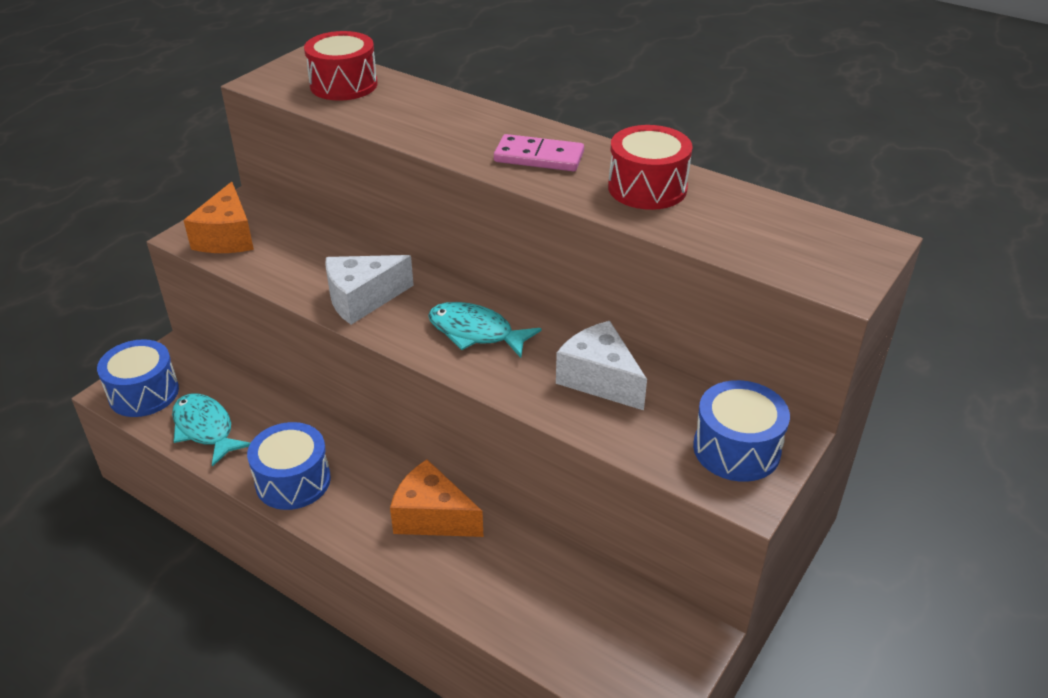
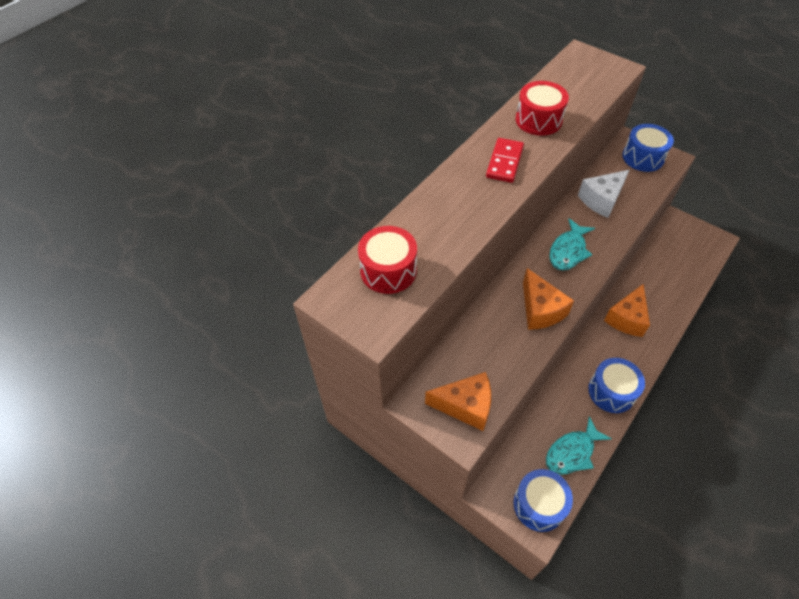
camera: 85 degrees left, 15 degrees up
(362, 299) = (540, 310): white cheese -> orange cheese
(539, 157) = (504, 162): pink domino -> red domino

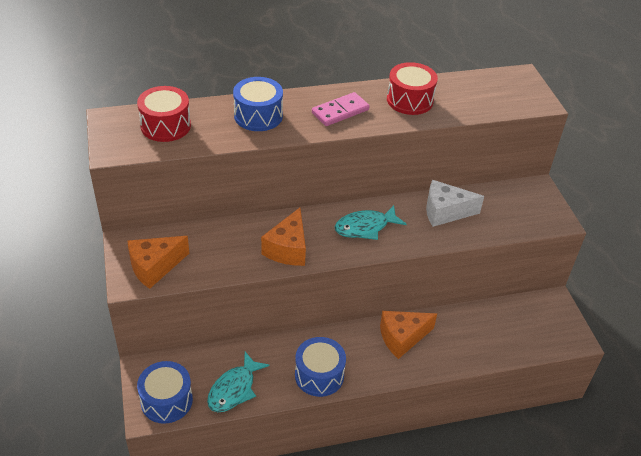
camera: 35 degrees right, 10 degrees down
(465, 406) = (155, 267): orange cheese -> orange cheese turned 105 degrees clockwise
(504, 162) = (340, 111): red domino -> pink domino
(572, 452) = (234, 389): turquoise fish -> turquoise fish turned 60 degrees counterclockwise
(643, 157) = (530, 205): blue drum -> blue drum (258, 116)

